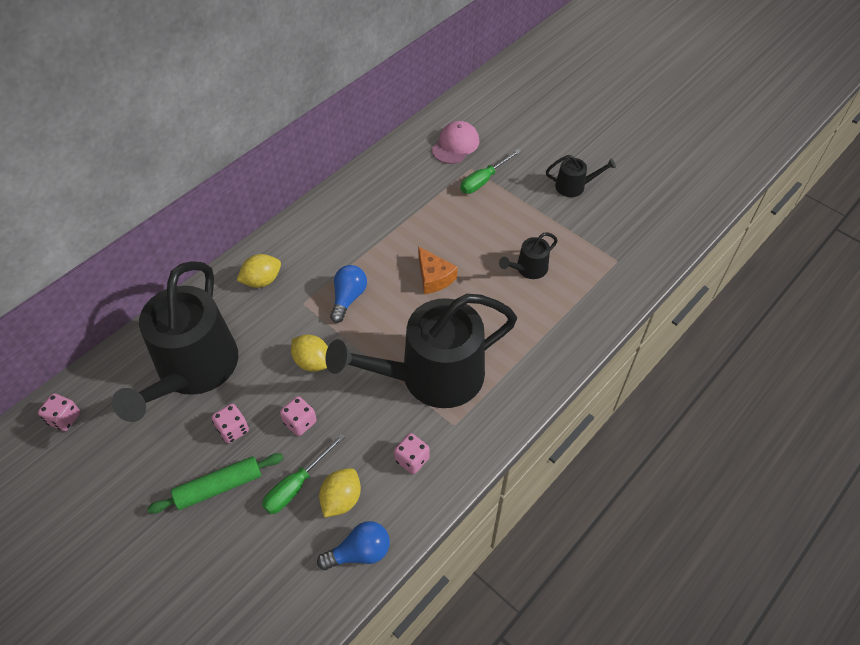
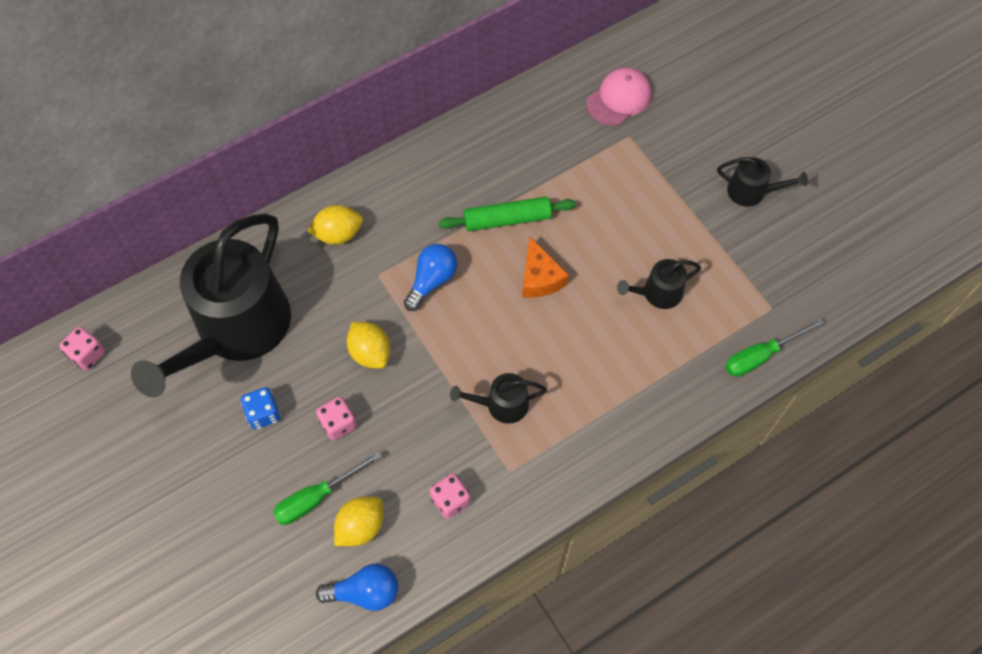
camera: 15 degrees right, 10 degrees up
(219, 487) = (234, 477): green rolling pin -> green rolling pin (507, 219)
(233, 430) = (263, 414): pink dice -> blue dice
(432, 376) = (502, 405): black watering can -> black watering can, size x0.42
(484, 180) = (640, 157): green screwdriver -> green screwdriver (761, 355)

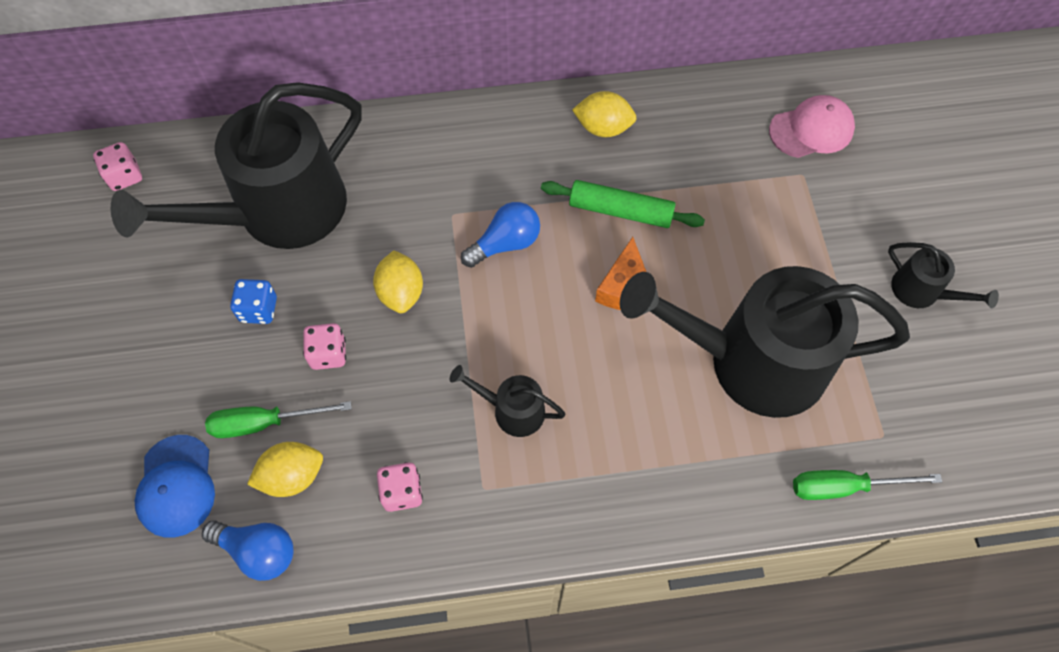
camera: 25 degrees right, 0 degrees up
(274, 575) = (176, 486): none -> blue cap
(338, 234) = (433, 156): yellow lemon -> yellow lemon (603, 128)
(658, 293) = (753, 361): black watering can -> black watering can, size x2.37

